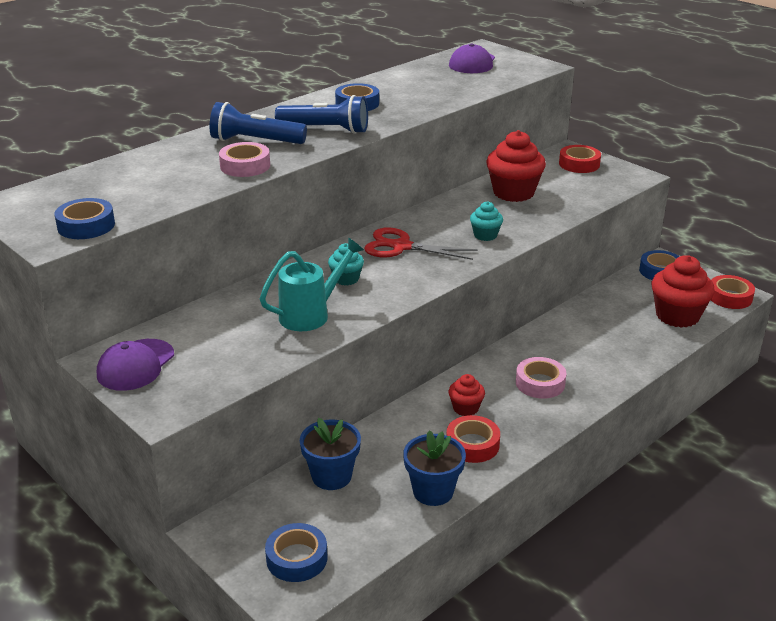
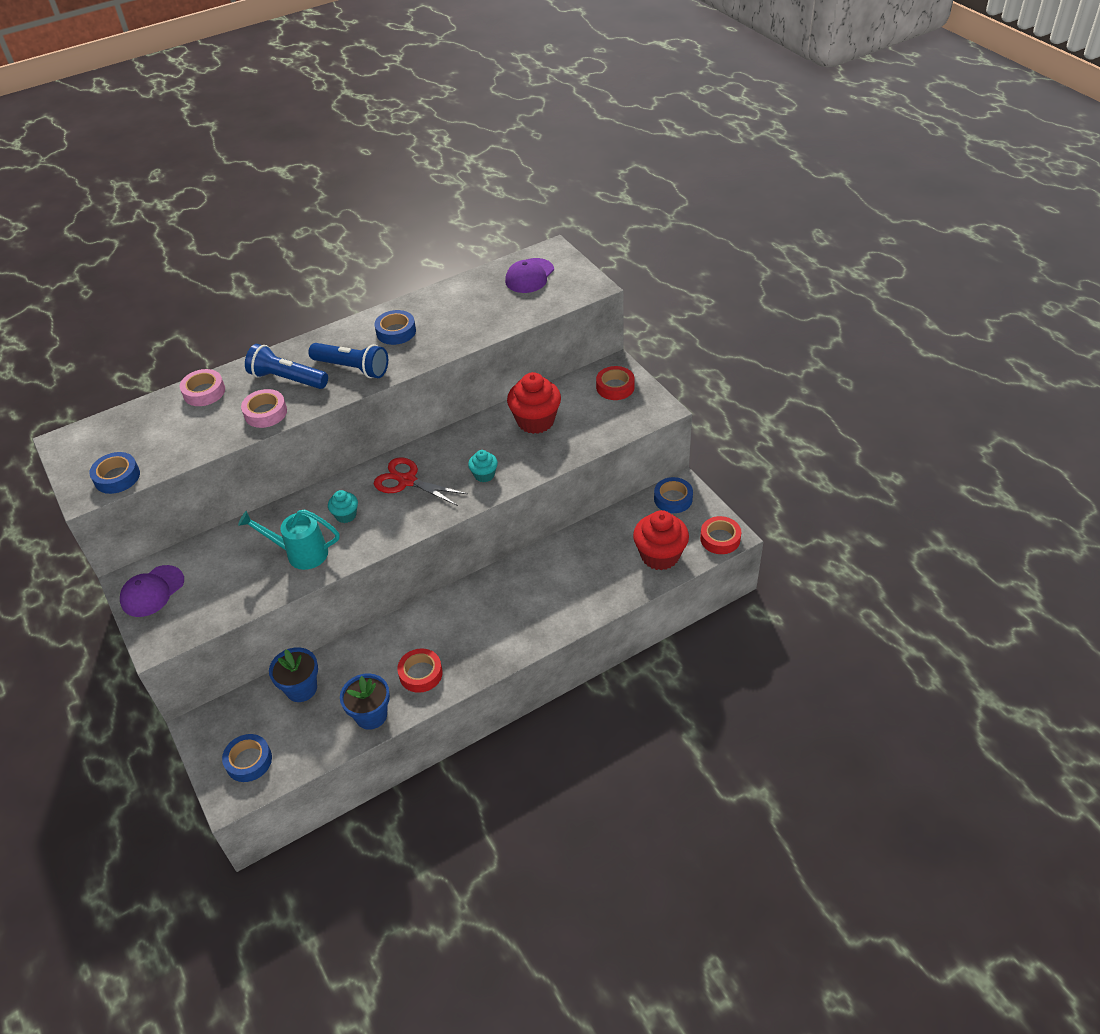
camera: 15 degrees right, 15 degrees up
(310, 314) = (301, 553): turquoise watering can -> turquoise watering can turned 150 degrees counterclockwise
(465, 408) = (431, 635): red cupcake -> none
(540, 383) = (504, 617): pink tape -> pink tape (204, 392)

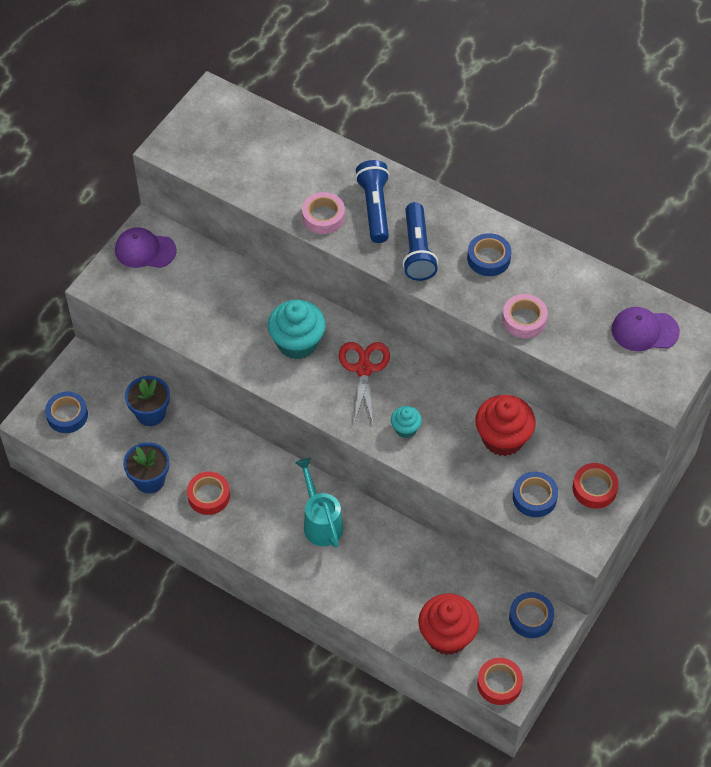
camera: 60 degrees right, 10 degrees up
(117, 477) = (194, 157): blue tape -> blue tape (534, 497)
(204, 392) = (324, 156): pink tape -> pink tape (524, 319)
(301, 553) = (237, 333): turquoise watering can -> turquoise watering can (321, 522)
(346, 515) = (297, 343): turquoise cupcake -> turquoise cupcake, size x1.90

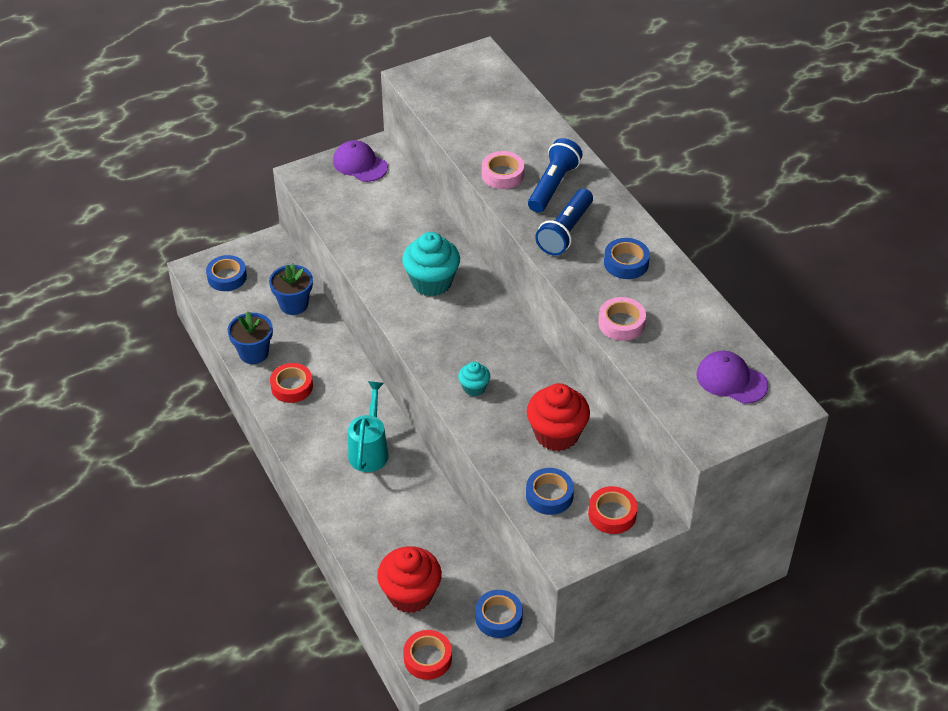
camera: 30 degrees right, 10 degrees down
(364, 369) = (473, 326): red scissors -> none

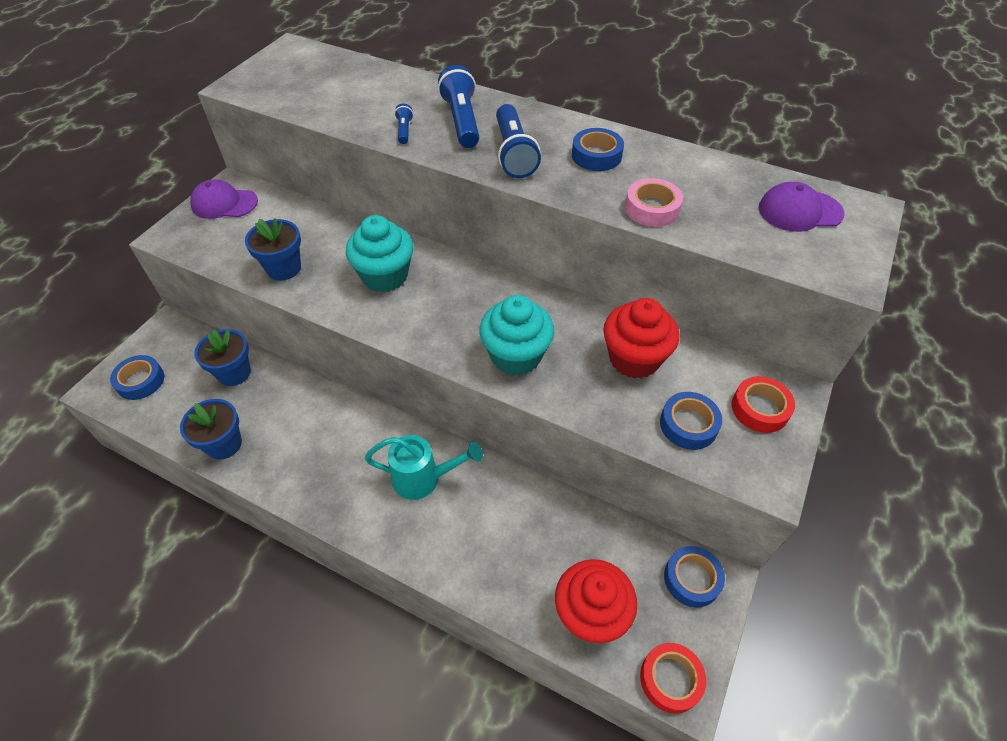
camera: 35 degrees left, 5 degrees up
(292, 387) = (291, 457): red tape -> none
(365, 240) = (284, 268): none -> blue flower pot
(369, 450) = (423, 478): turquoise watering can -> turquoise watering can turned 120 degrees clockwise
(474, 388) = (516, 356): turquoise cupcake -> turquoise cupcake, size x1.90
(502, 175) = (404, 130): pink tape -> blue flashlight

